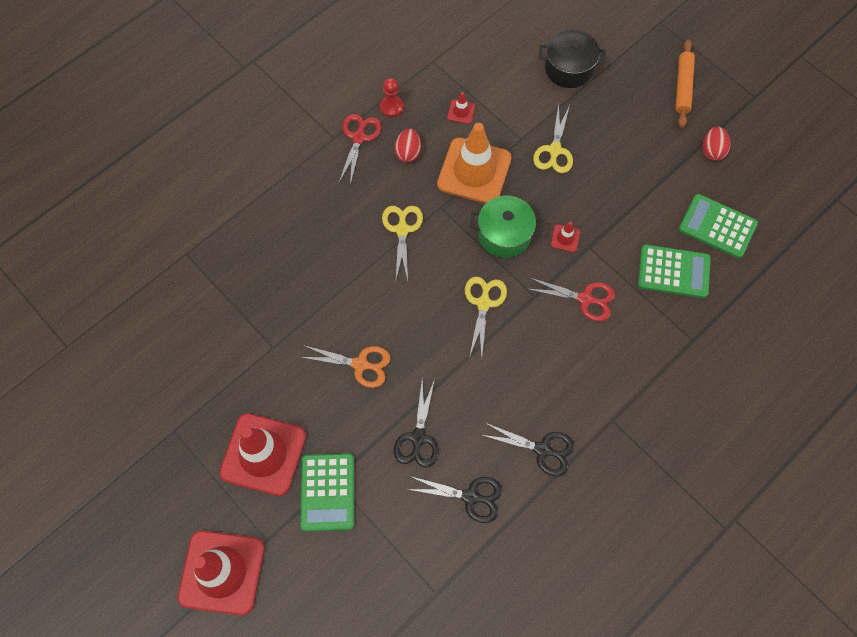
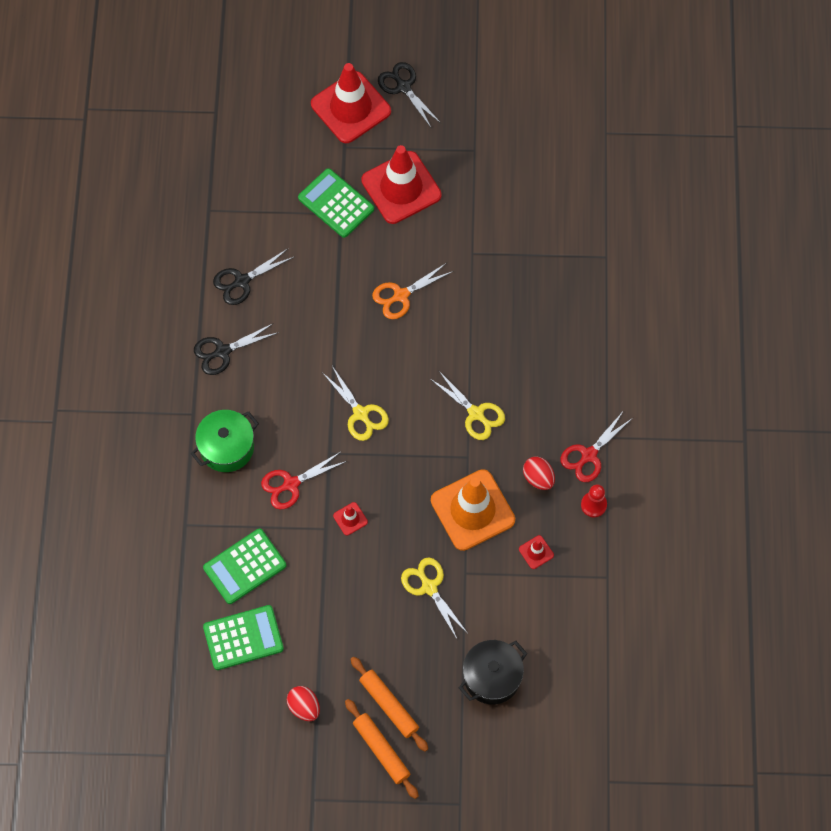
camera: 135 degrees right, 0 degrees up
(359, 137) = (588, 455): red scissors -> red scissors turned 75 degrees clockwise
(418, 438) = (312, 285): black scissors -> black scissors (403, 87)
(504, 235) = (398, 479): green pot -> green pot (227, 447)
(653, 106) = (389, 705): none -> orange rolling pin

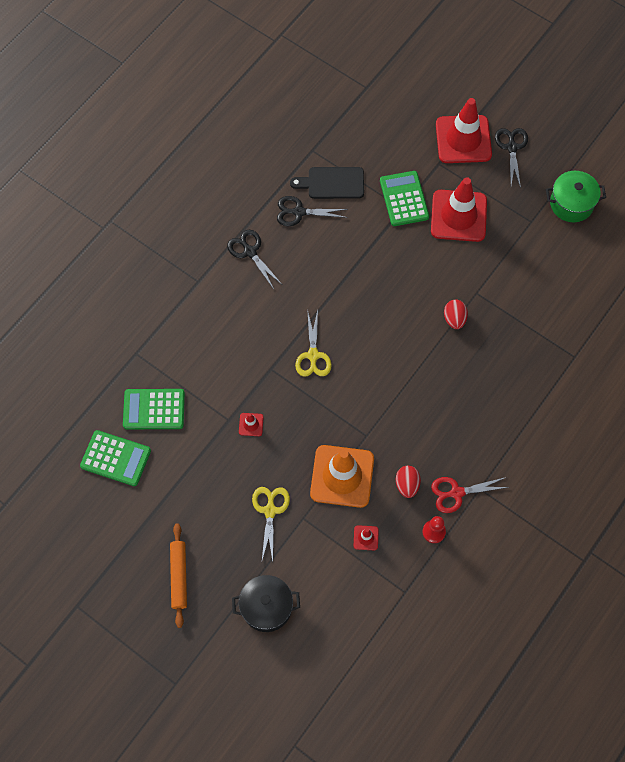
camera: 35 degrees right, 0 degrees up
(222, 351) = (250, 252): black scissors -> black scissors turned 45 degrees clockwise
(227, 447) = (203, 319): green pot -> green pot (571, 204)
(253, 231) = (332, 183): none -> black cutting board
(291, 484) = (228, 373): red scissors -> none
(304, 707) = (120, 536): red egg -> red egg (454, 319)
(381, 750) = (150, 605): orange rolling pin -> none
(401, 295) = (403, 291): orange scissors -> none
(476, 414) = (395, 409): yellow scissors -> none

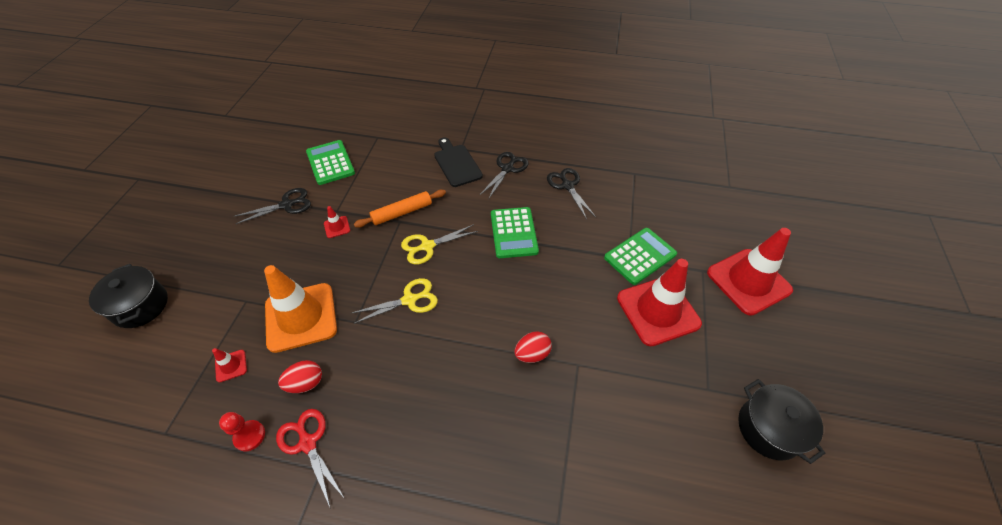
camera: 65 degrees right, 15 degrees down
(116, 458) = (278, 156): green calculator -> green calculator (513, 233)
(179, 576) = (171, 230): orange rolling pin -> orange rolling pin (402, 212)
(270, 510) = (249, 272): yellow scissors -> yellow scissors (409, 300)
(332, 183) = (613, 197): black cutting board -> black cutting board (456, 164)
(511, 147) = (781, 331): black scissors -> black scissors (287, 205)
(571, 204) = (769, 429): green pot -> black pot

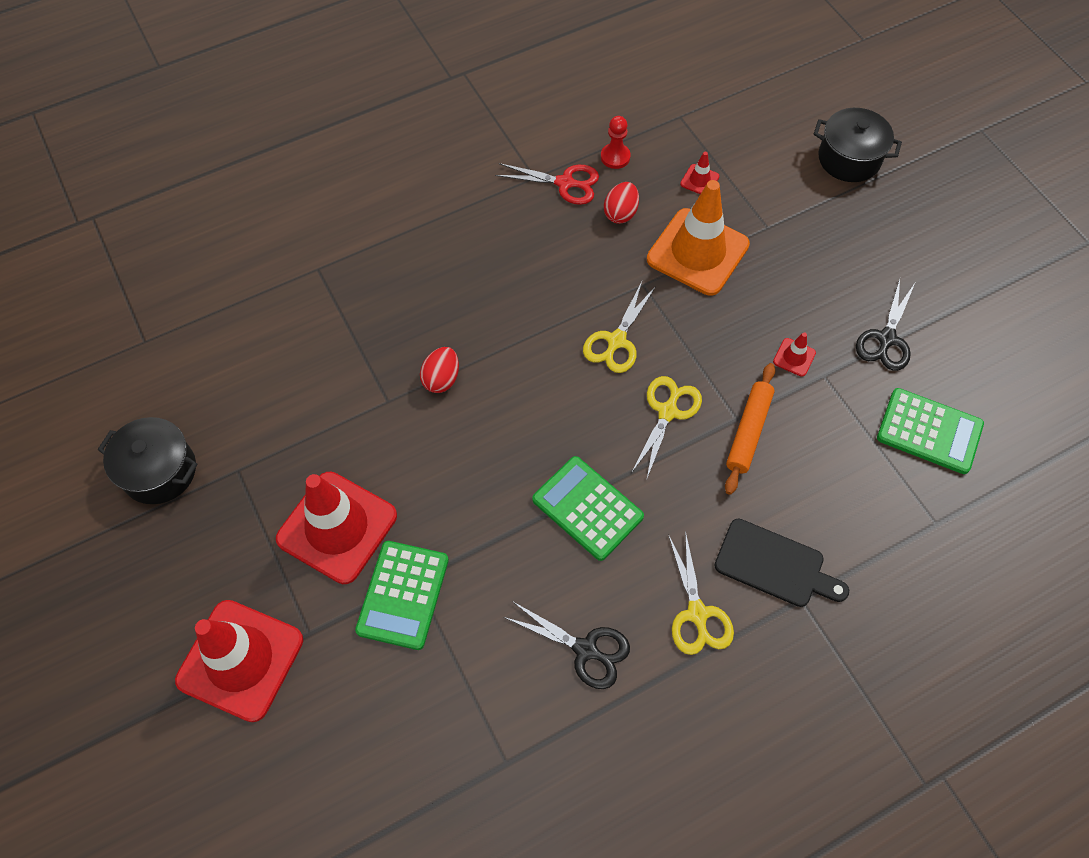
camera: 140 degrees right, 10 degrees up
(507, 169) = (697, 614): black scissors -> yellow scissors

